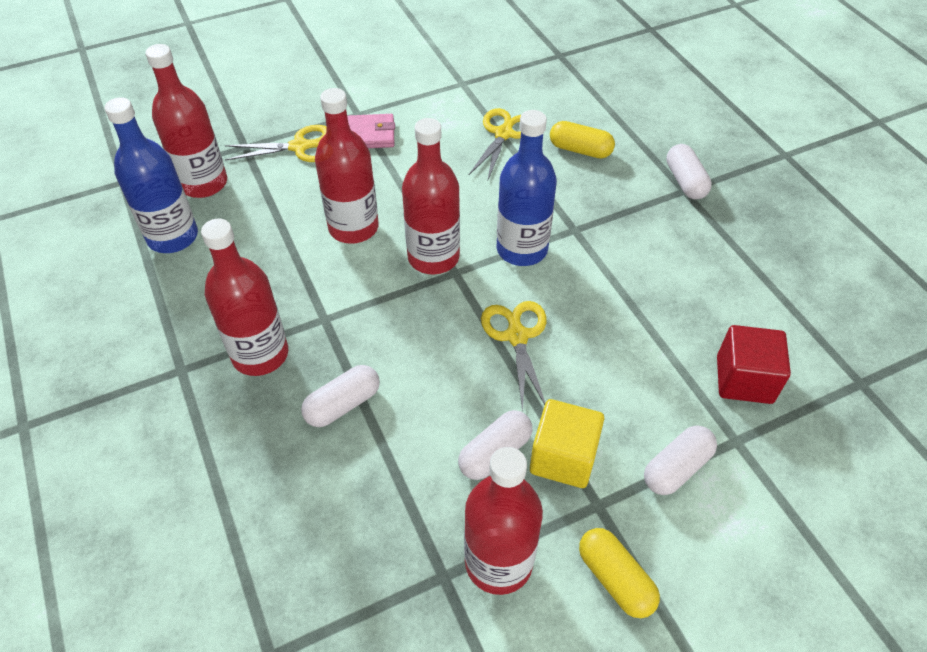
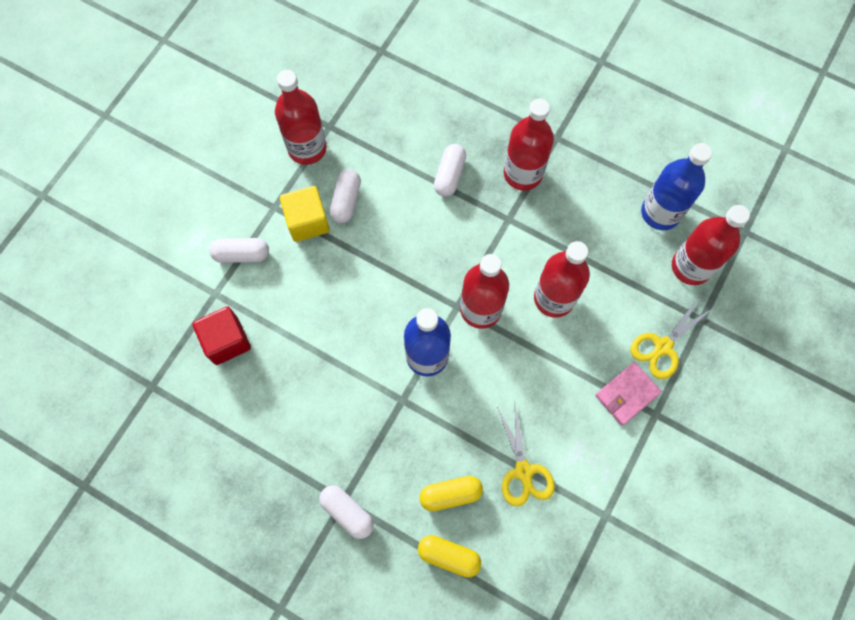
camera: 145 degrees right, 20 degrees up
(517, 336) = (383, 283): yellow scissors -> none
(615, 579) = (245, 175): yellow capsule -> yellow capsule (449, 556)
(676, 468) = (242, 254): white capsule -> white capsule turned 75 degrees clockwise

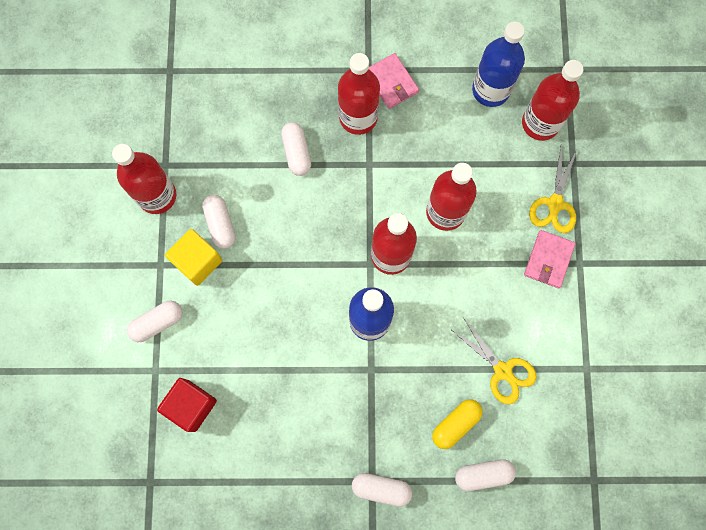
camera: 30 degrees left, 5 degrees up
(449, 556) = (483, 474): yellow capsule -> white capsule
(571, 159) = (391, 82): none -> pink wallet

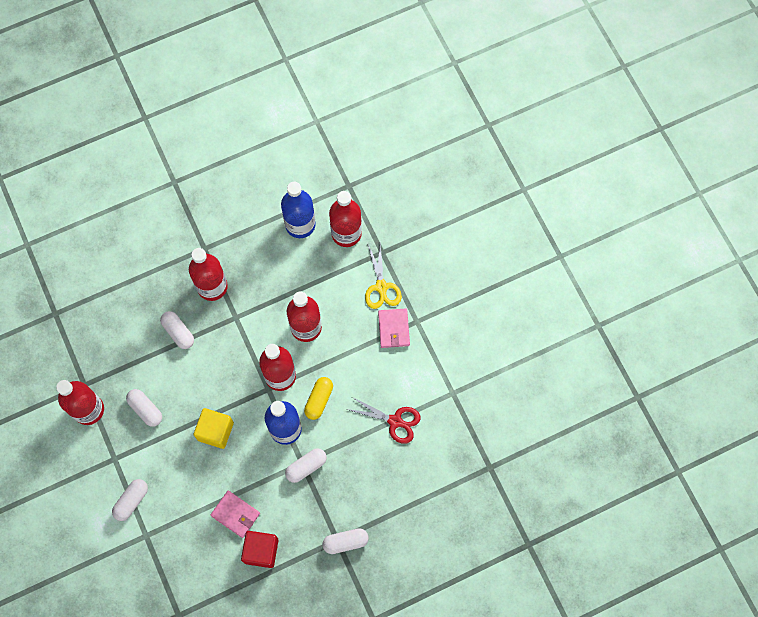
camera: 25 degrees left, 5 degrees down
(191, 405) = (183, 548): red cube -> red cube (261, 551)
(197, 261) = (141, 443): yellow cube -> yellow cube (215, 431)
(391, 82) = (225, 250): pink wallet -> pink wallet (235, 514)
(455, 424) = (378, 473): yellow capsule -> yellow capsule (319, 400)
(483, 474) = (412, 499): white capsule -> white capsule (306, 467)
(502, 371) = (395, 421): yellow scissors -> red scissors

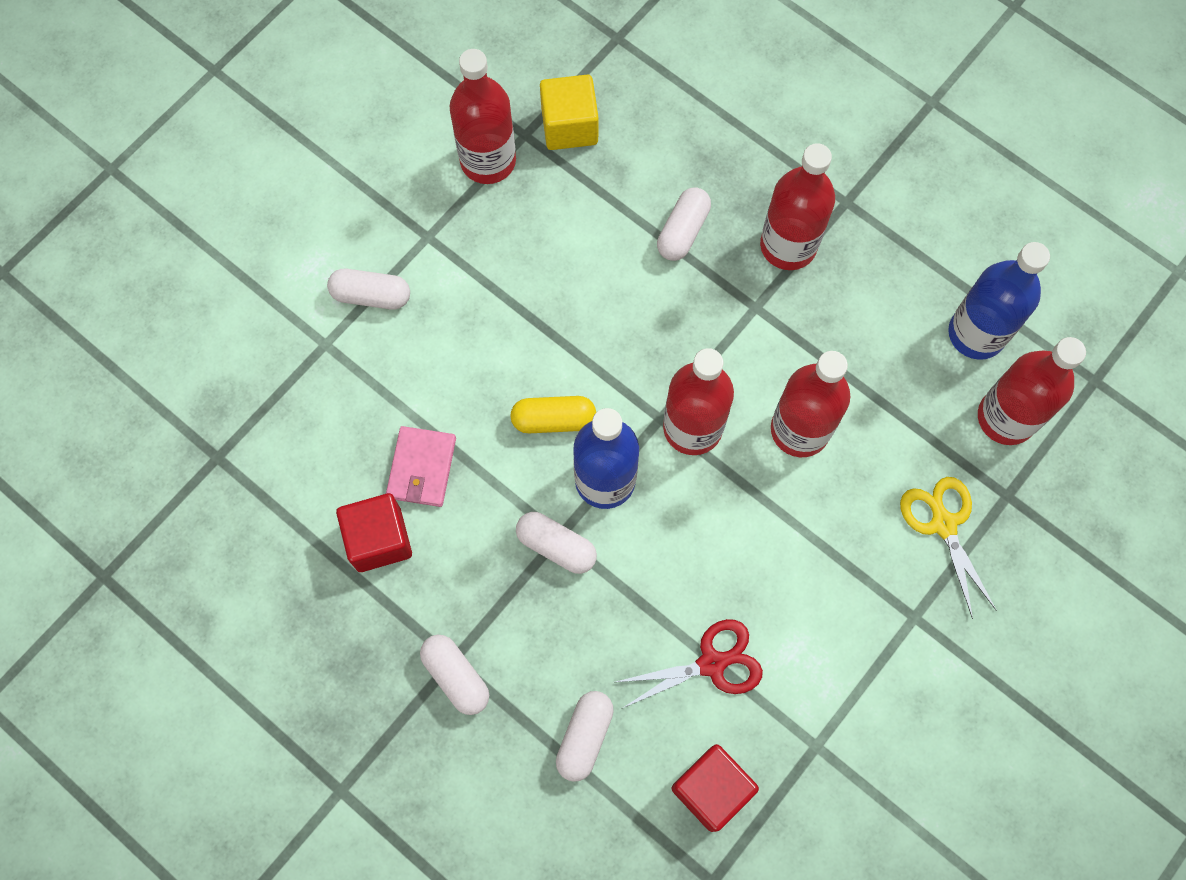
camera: 65 degrees right, 0 degrees up
(145, 409) = (530, 244): white capsule -> white capsule (584, 737)
(215, 431) = (546, 369): yellow cube -> yellow cube (569, 126)
(319, 400) = (683, 512): yellow capsule -> yellow capsule (553, 420)
(381, 287) = (943, 524): yellow scissors -> yellow scissors turned 105 degrees clockwise
(394, 329) = (878, 582): pink wallet -> none
(395, 421) = (711, 663): red scissors -> red scissors turned 105 degrees counterclockwise
(450, 448) = (711, 789): none -> red cube

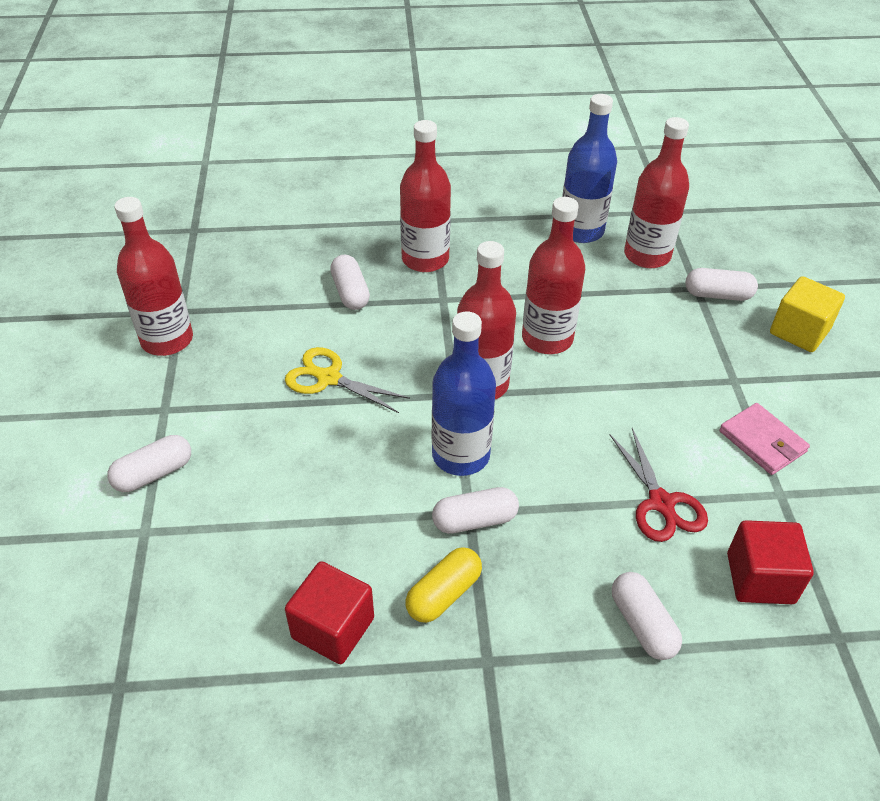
camera: 45 degrees left, 25 degrees down
(422, 468) = (315, 552): pink wallet -> pink wallet (762, 441)
(456, 676) = (503, 671): white capsule -> white capsule (717, 295)
(553, 420) = (383, 448): yellow capsule -> yellow capsule (443, 594)
(569, 126) = (209, 288): yellow cube -> yellow cube (799, 331)
(711, 663) = (661, 503): red scissors -> red scissors turned 135 degrees clockwise
(943, 524) = (685, 325): yellow scissors -> yellow scissors (329, 378)

